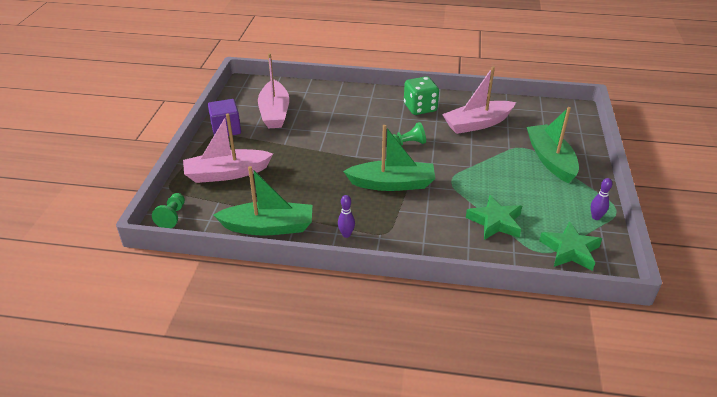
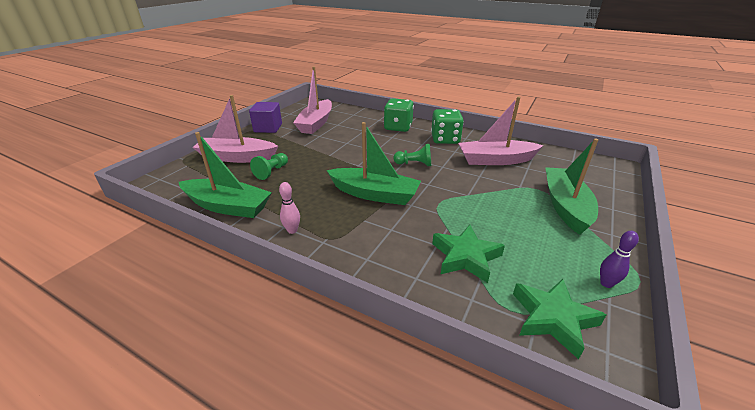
camera: 20 degrees right, 5 degrees down
(172, 216) = (161, 180): green pawn -> green pawn (272, 172)
(346, 234) = (292, 230): purple bowling pin -> pink bowling pin
(365, 101) = (398, 127): none -> green dice

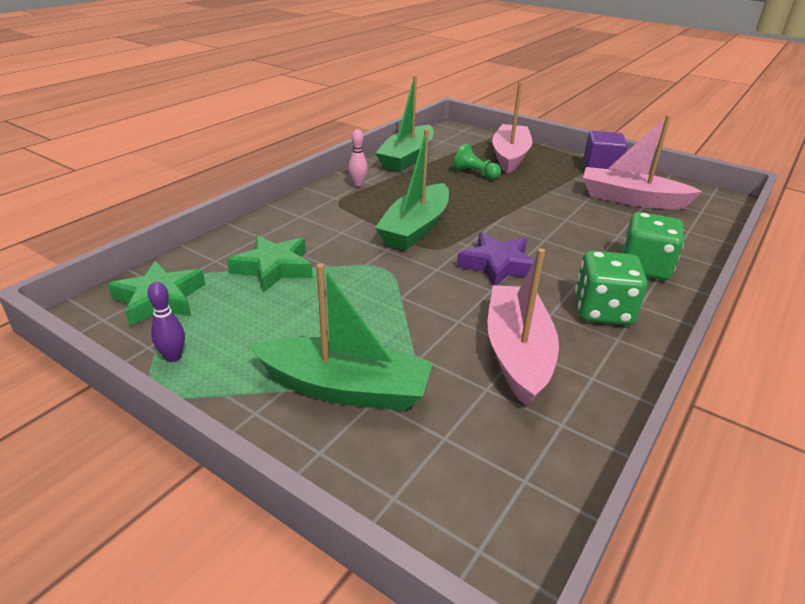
camera: 95 degrees right, 0 degrees up
(414, 164) = (498, 265): green pawn -> purple star

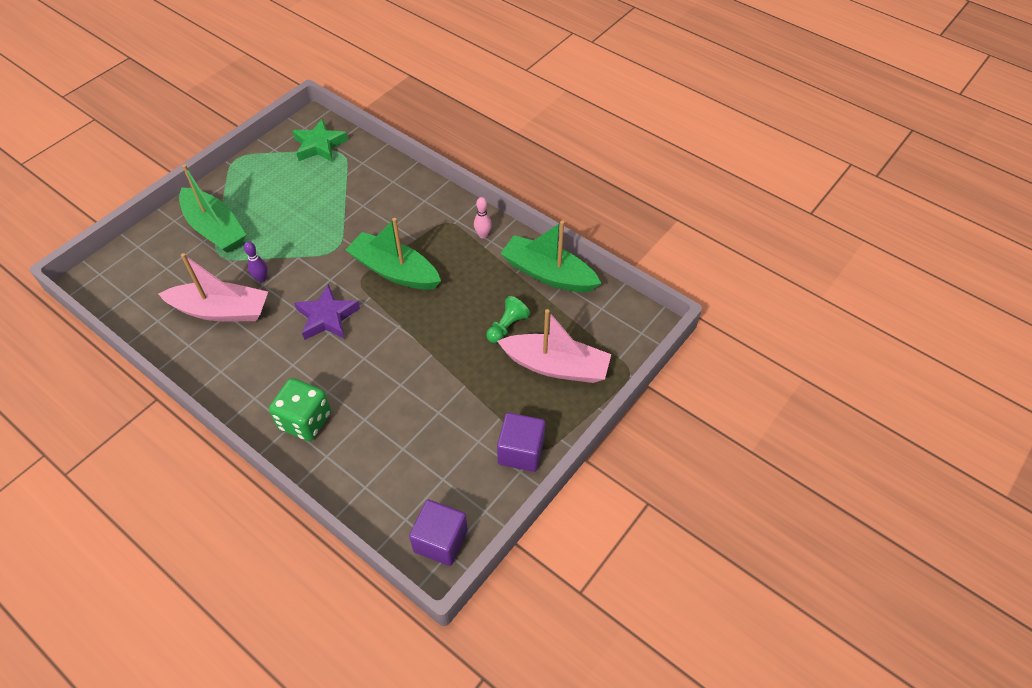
camera: 95 degrees right, 20 degrees up
(173, 357) = (261, 160): purple bowling pin -> purple bowling pin (262, 279)
(273, 268) = (346, 191): green star -> none
(345, 388) = (215, 229): green boat -> green boat turned 60 degrees counterclockwise
(602, 311) = (253, 371): green dice -> none
(631, 199) = (438, 457): pink boat -> none
(705, 197) = (440, 541): none -> purple cube

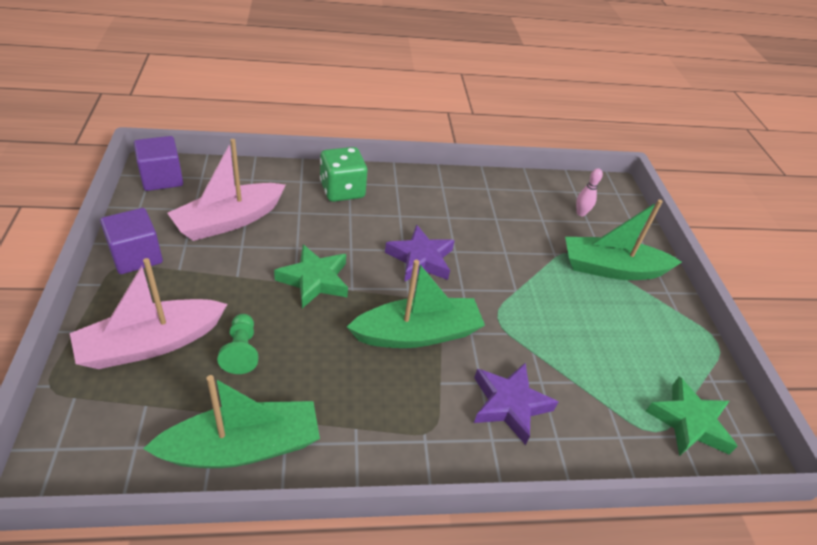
camera: 130 degrees right, 10 degrees down
(221, 310) = (503, 218): pink boat -> pink boat (229, 221)
(262, 279) = (513, 255): purple bowling pin -> none
(394, 207) = (509, 404): none -> purple star
(416, 348) = (314, 280): none -> green star
(483, 235) = (373, 443): pink bowling pin -> pink bowling pin (580, 213)

